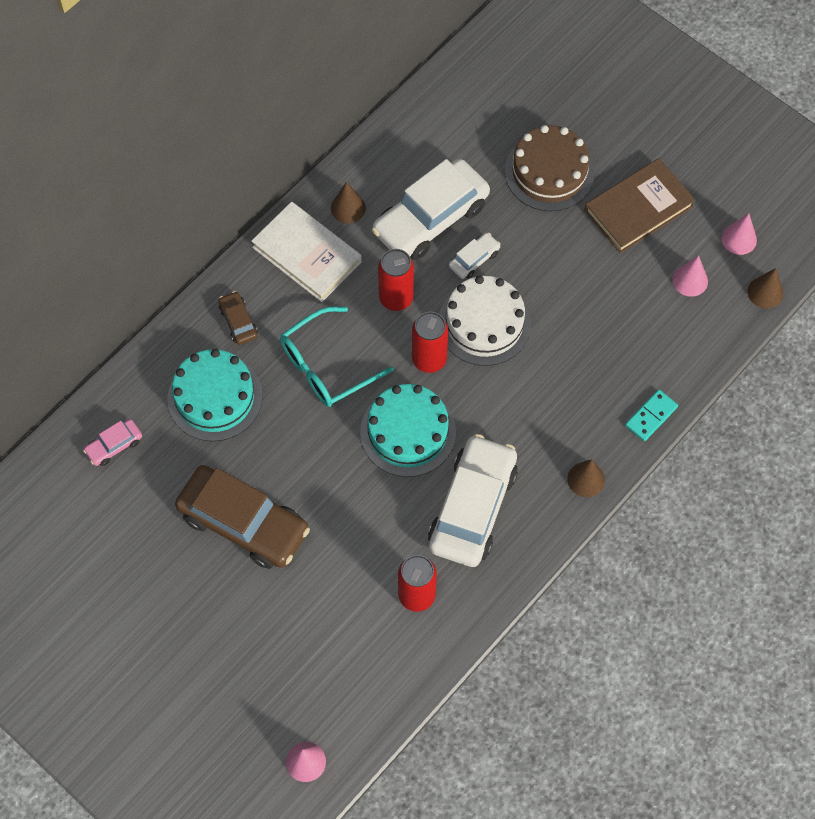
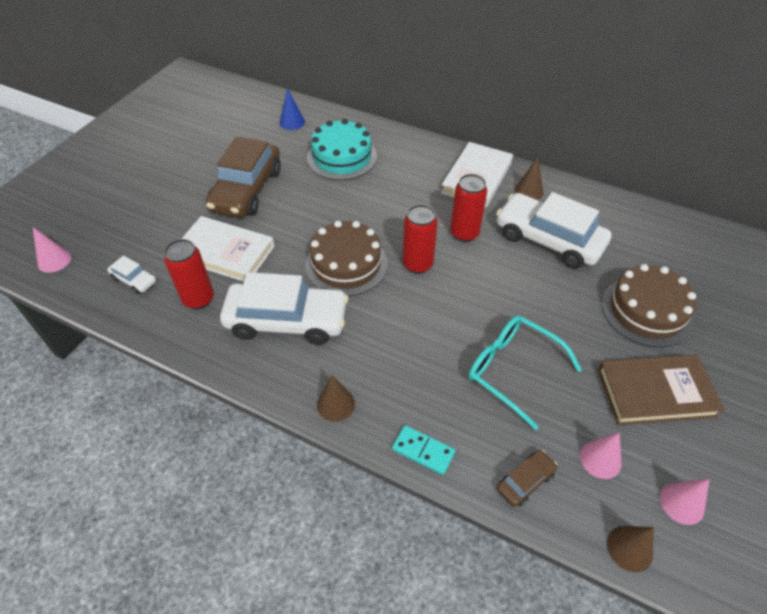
camera: 75 degrees right, 15 degrees down
(114, 445) = (292, 122): pink car -> blue cone
(238, 322) = (405, 156): brown car -> brown car (525, 481)
(327, 365) = (388, 207): turquoise glasses -> turquoise glasses (514, 371)
(351, 560) = (225, 252): none -> white book
(408, 432) = (346, 264): turquoise cake -> brown cake
(474, 259) = (526, 275): white car -> white car (134, 280)
(484, 323) = (467, 294): white cake -> none
(638, 209) = (655, 392): brown book -> brown book turned 45 degrees counterclockwise

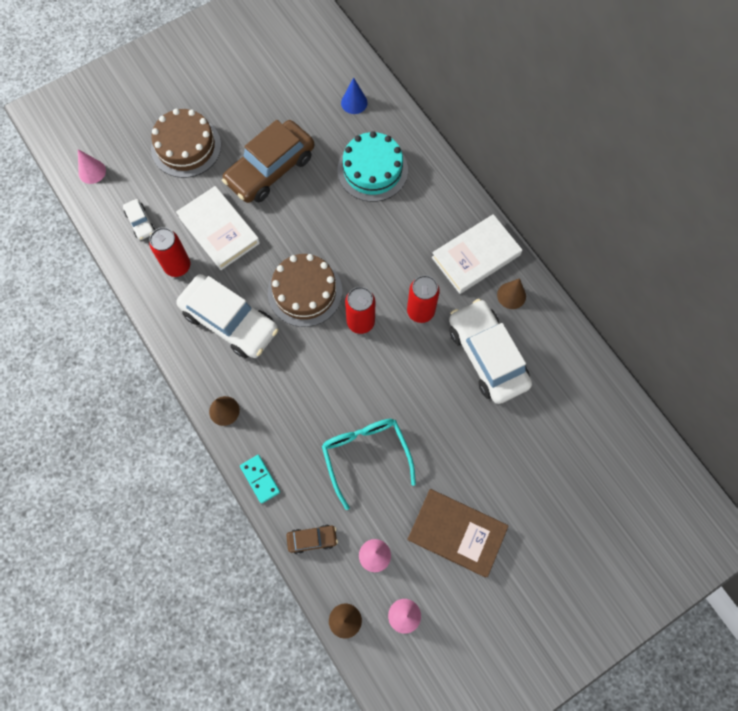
camera: 30 degrees right, 20 degrees up
(646, 311) = (511, 466): brown cake -> brown cake (186, 147)

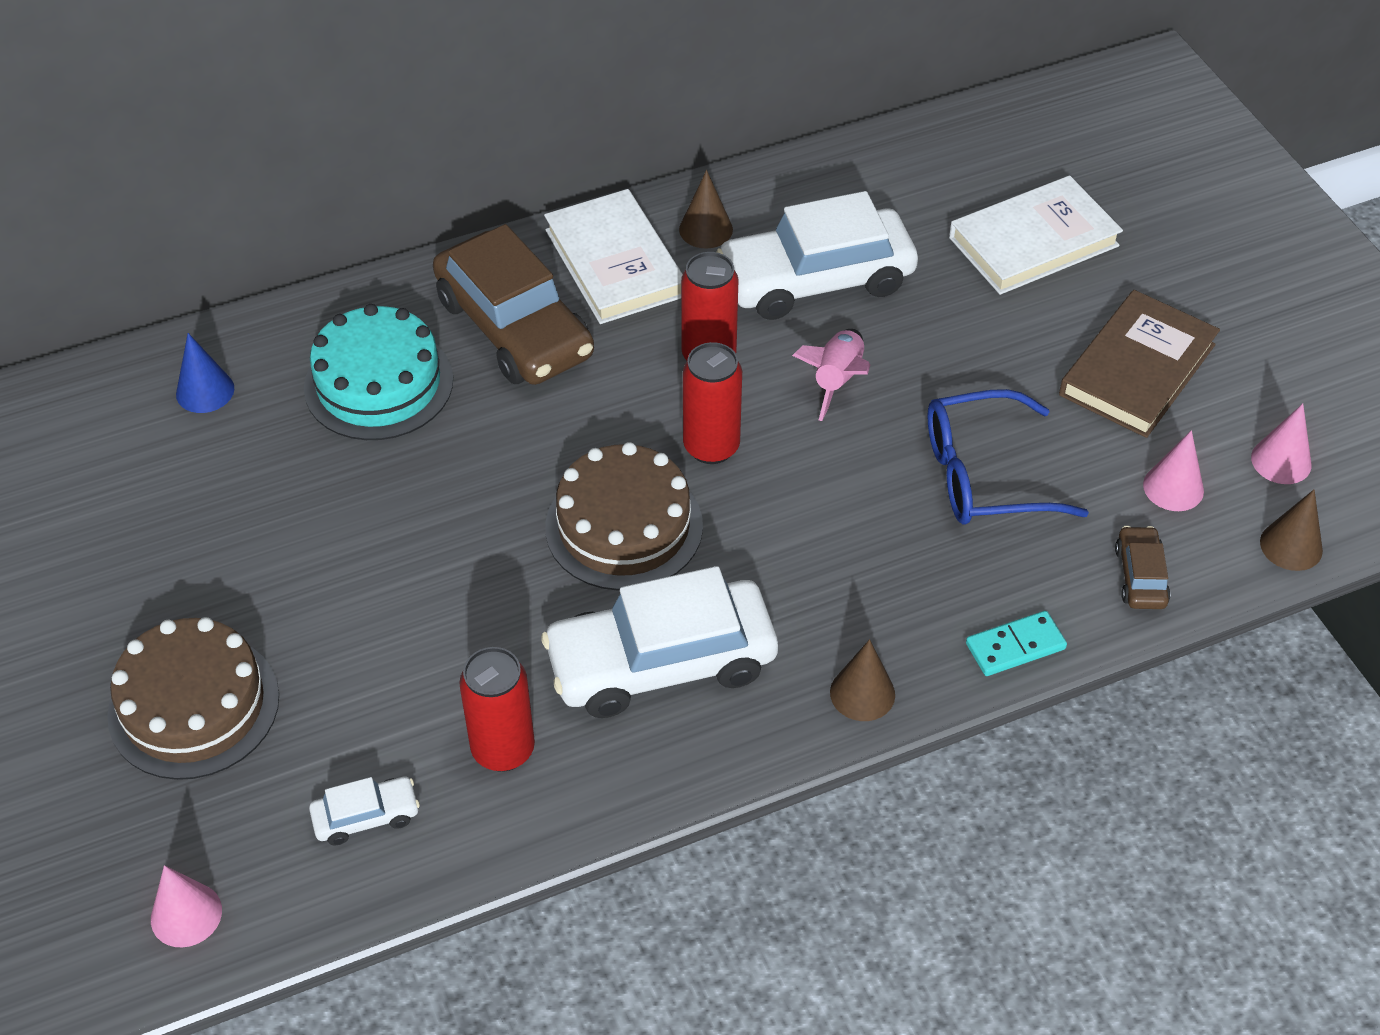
camera: 80 degrees left, 20 degrees down
(219, 230) = (435, 661): white book -> white book (1033, 242)
(230, 321) = (661, 663): white car -> white car turned 150 degrees counterclockwise
(270, 169) = (314, 552): brown car -> brown car (514, 327)
(366, 456) = (986, 475): turquoise glasses -> blue glasses
(416, 375) = (837, 380): none -> pink rocket

